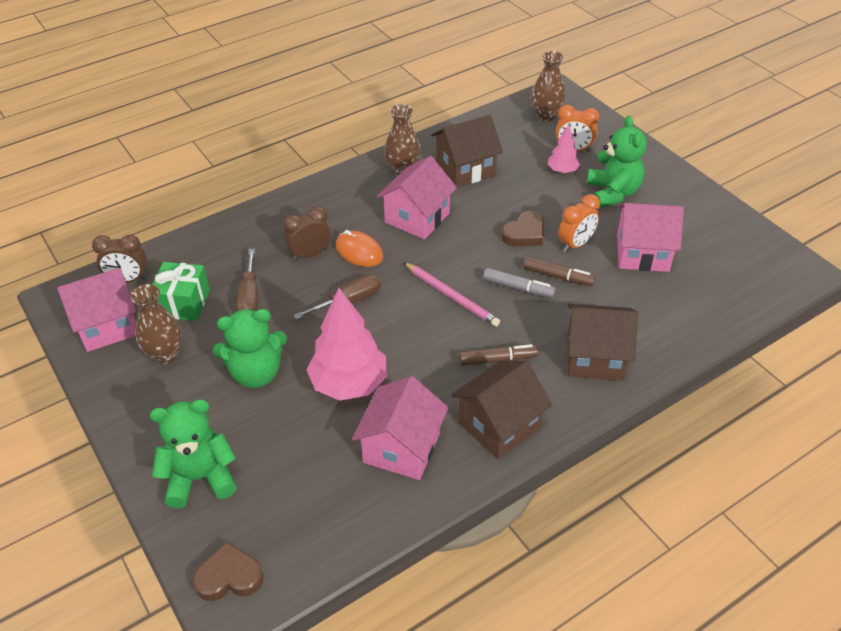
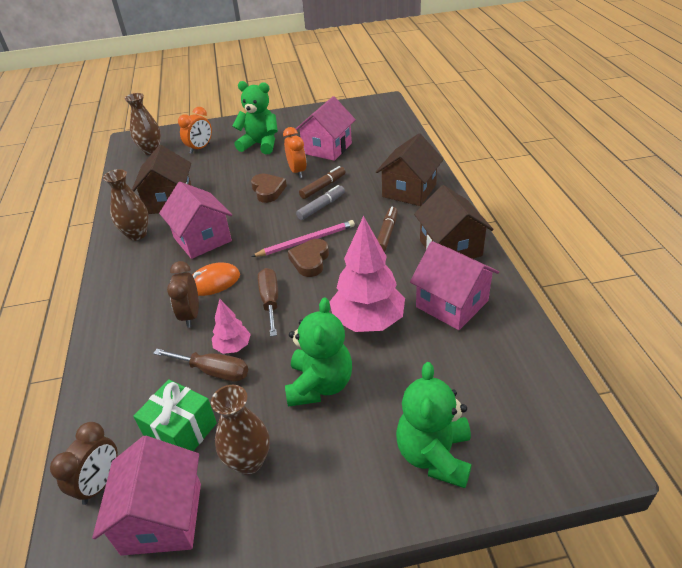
camera: 65 degrees left, 5 degrees down
(229, 577) = (559, 450): brown heart -> brown heart (310, 260)
(562, 171) = (217, 158): pink tree -> pink tree (233, 347)

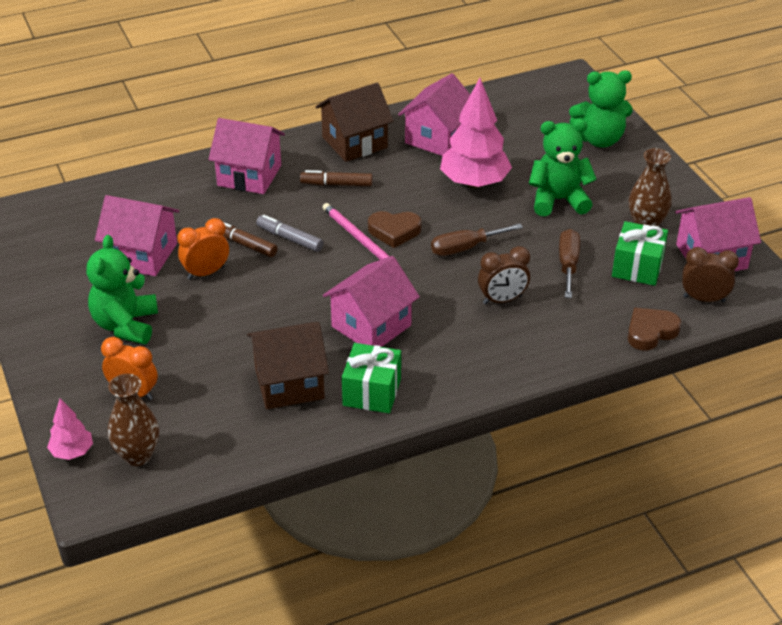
camera: 105 degrees left, 0 degrees up
(137, 234) = (372, 392): brown vase -> green gift
(214, 282) = (446, 296): orange mouse -> none
(233, 347) = (534, 259): pink tree -> pink tree (72, 452)
(268, 190) = (255, 291): brown heart -> brown heart (650, 332)
(409, 191) = (249, 175): brown house -> pink house

